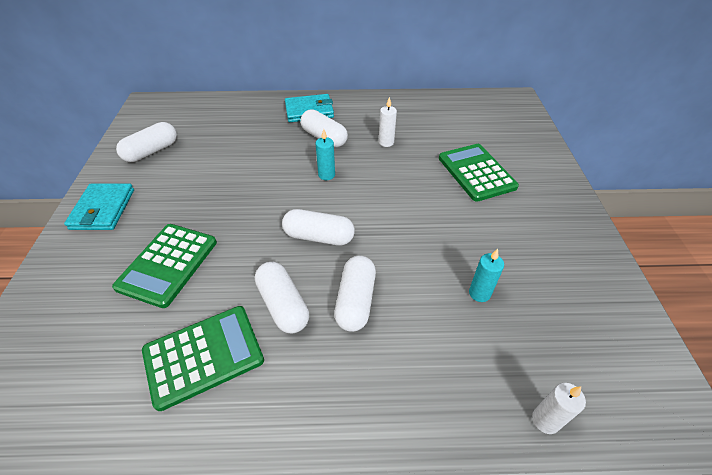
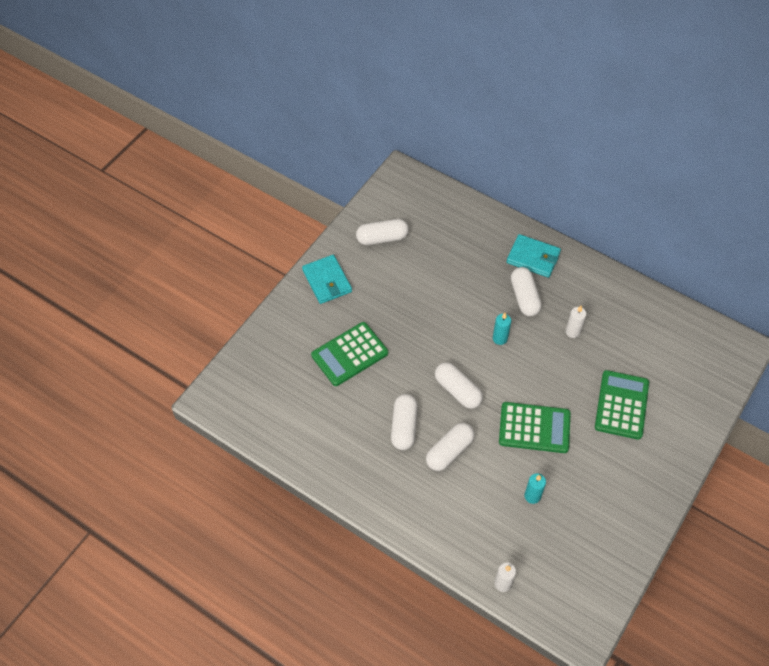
camera: 35 degrees right, 10 degrees up
(103, 209) = (327, 281): turquoise wallet -> turquoise wallet turned 60 degrees counterclockwise
(203, 355) = (342, 431): green calculator -> green calculator (534, 428)

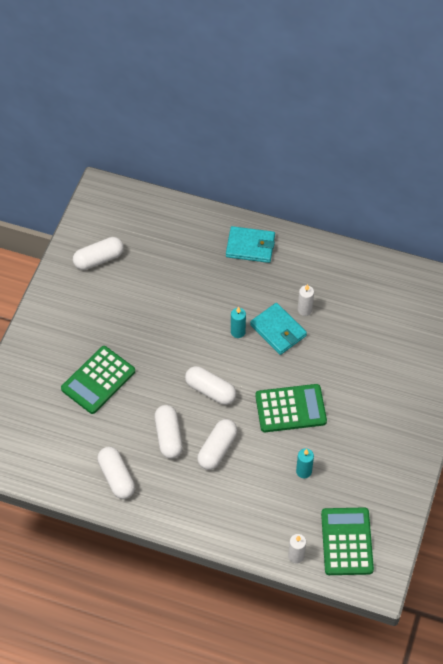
camera: 15 degrees left, 0 degrees up
(327, 281) = (56, 314): turquoise wallet -> turquoise wallet (278, 330)
(524, 297) = (251, 287): white capsule -> white capsule (116, 477)
(621, 405) = (365, 368): green calculator -> green calculator (346, 541)

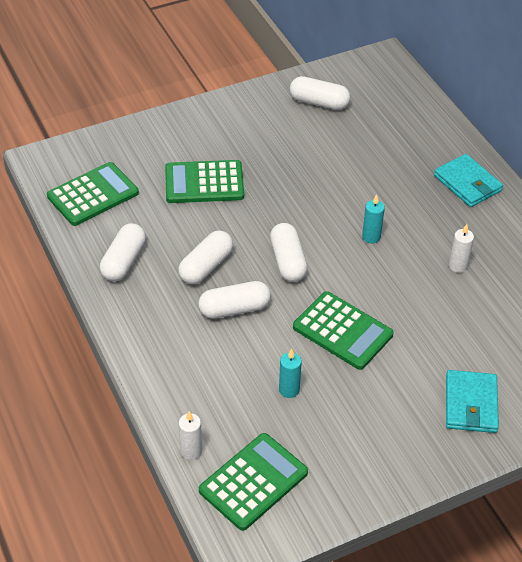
camera: 45 degrees right, 10 degrees down
(40, 450) = (93, 195): none -> green calculator
(278, 330) = (411, 263): turquoise wallet -> turquoise wallet (471, 404)

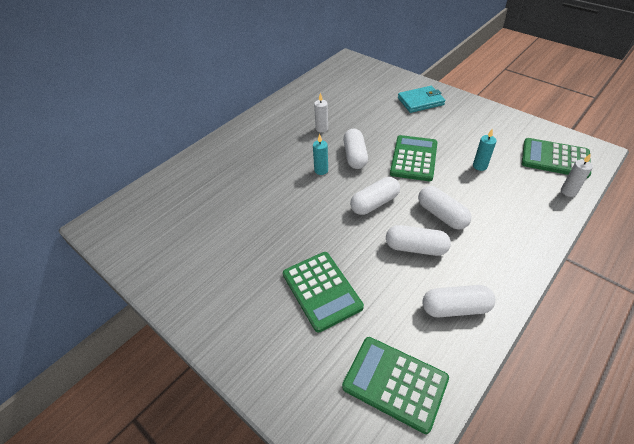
camera: 110 degrees left, 0 degrees up
(319, 102) = (173, 248): white capsule -> white capsule (355, 156)
(467, 183) = (241, 142): turquoise wallet -> none

